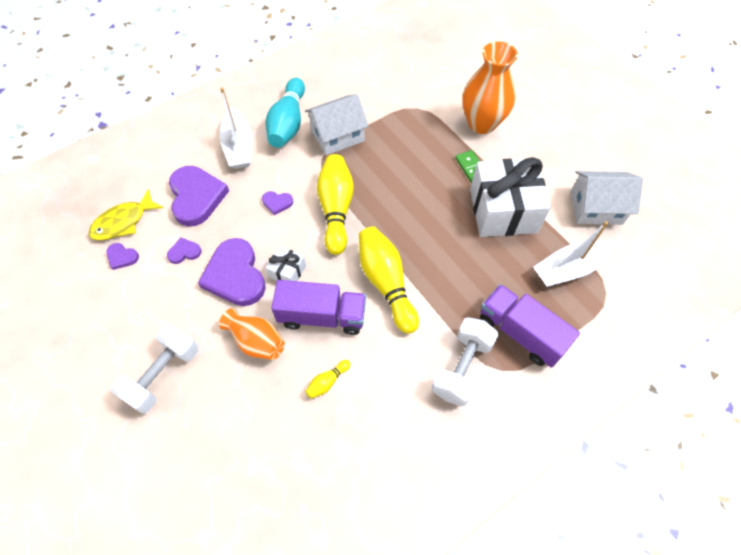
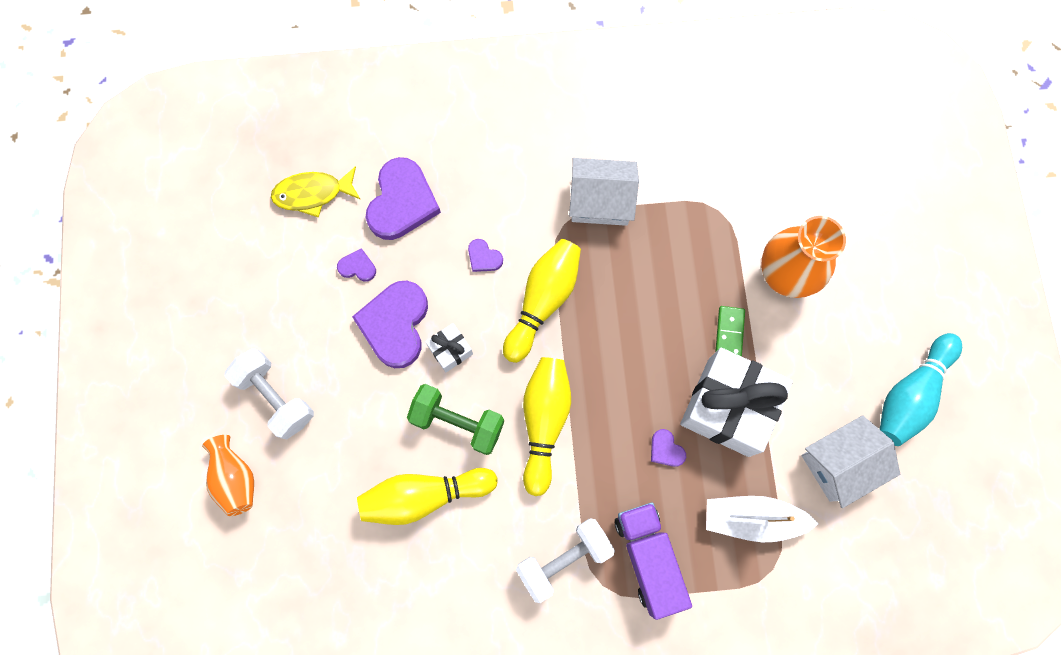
camera: 30 degrees right, 15 degrees up
(122, 257) = (293, 238): purple heart -> purple heart (666, 449)
(163, 374) = (276, 397): white dumbbell -> white dumbbell turned 75 degrees clockwise
(239, 147) = (480, 157): white boat -> none
(256, 341) = (379, 412): orange vase -> orange vase (235, 478)
(288, 123) = (553, 152): turquoise bowling pin -> turquoise bowling pin (910, 394)
(322, 316) = (458, 422): purple truck -> green dumbbell
(327, 382) = (424, 496): yellow bowling pin -> yellow bowling pin, size x2.30
(596, 207) = (840, 463): white house -> white house turned 60 degrees counterclockwise

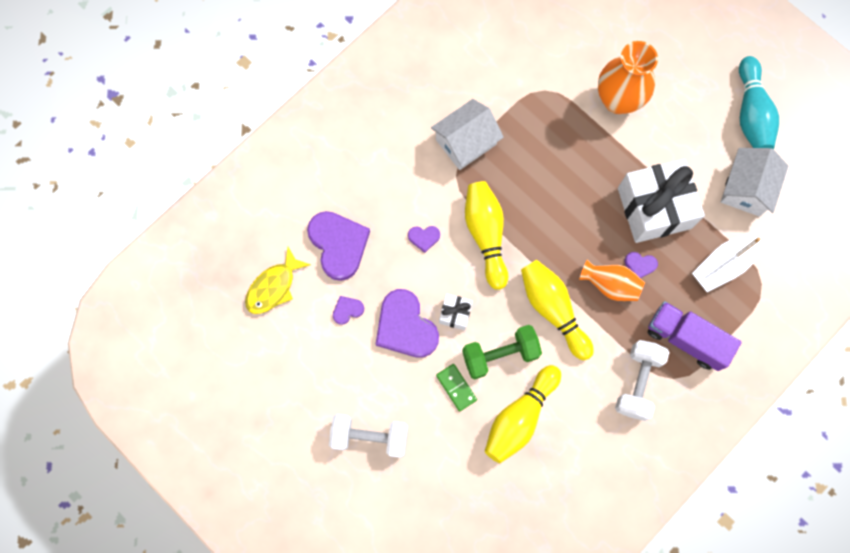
camera: 40 degrees left, 0 degrees up
(235, 478) = (390, 509): orange vase -> orange vase (610, 284)
(729, 333) = (616, 162): green domino -> green domino (456, 387)

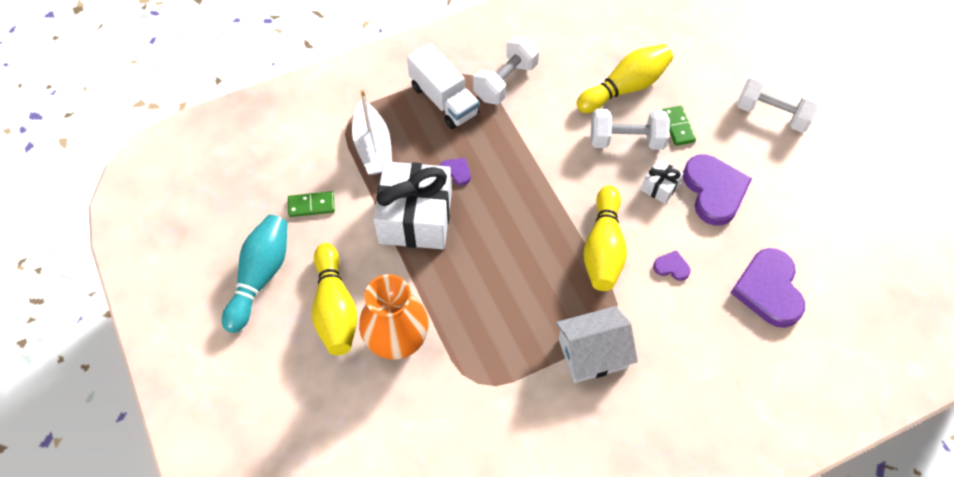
camera: 160 degrees left, 15 degrees down
(273, 287) = (849, 270): yellow fish -> none
(347, 310) = (772, 224): purple heart -> none
(500, 354) = (626, 140): green dumbbell -> white dumbbell
(553, 310) = (560, 161): yellow bowling pin -> yellow bowling pin (335, 308)
(610, 284) = (494, 164): orange vase -> none
(686, 339) = (444, 100): purple truck -> white truck
(724, 264) = (373, 147): white boat -> white boat turned 90 degrees clockwise
(746, 188) = (311, 205): white house -> green domino

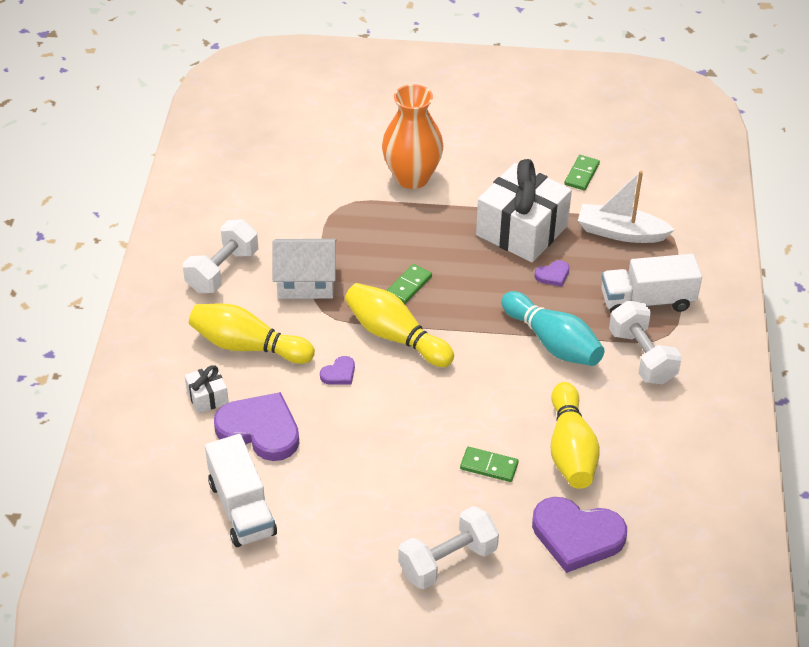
camera: 120 degrees right, 15 degrees down
(260, 276) = (531, 126): turquoise bowling pin -> turquoise bowling pin (552, 342)
(335, 308) = (469, 155): yellow bowling pin -> yellow bowling pin (248, 346)
(540, 269) = (409, 285): none -> green domino
(592, 353) = (306, 281): white house -> white house turned 75 degrees clockwise
(626, 140) = (502, 415): white dumbbell -> white dumbbell (222, 271)
(660, 187) = (428, 411): white gift -> white gift (207, 397)
(714, 191) = (392, 451): purple heart -> purple heart (577, 536)
(842, 258) = (242, 508): none -> white truck

